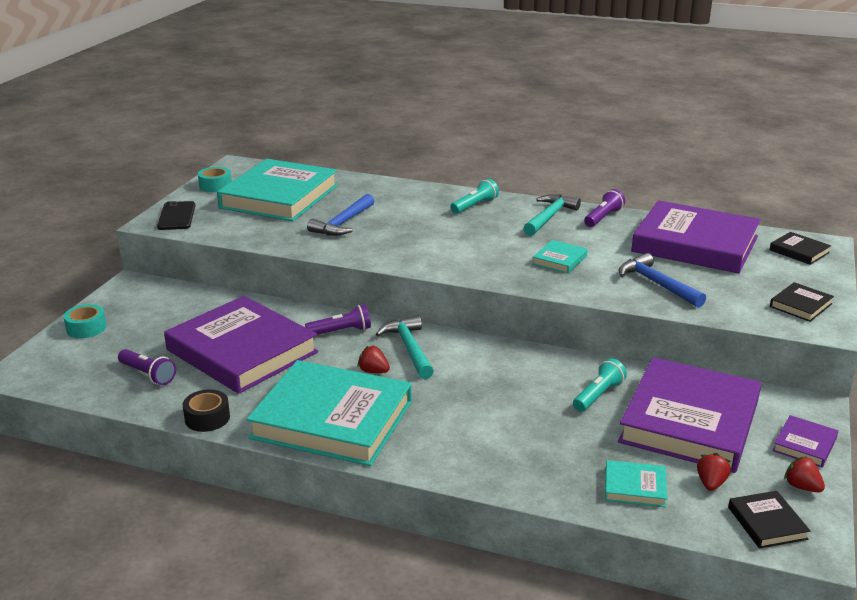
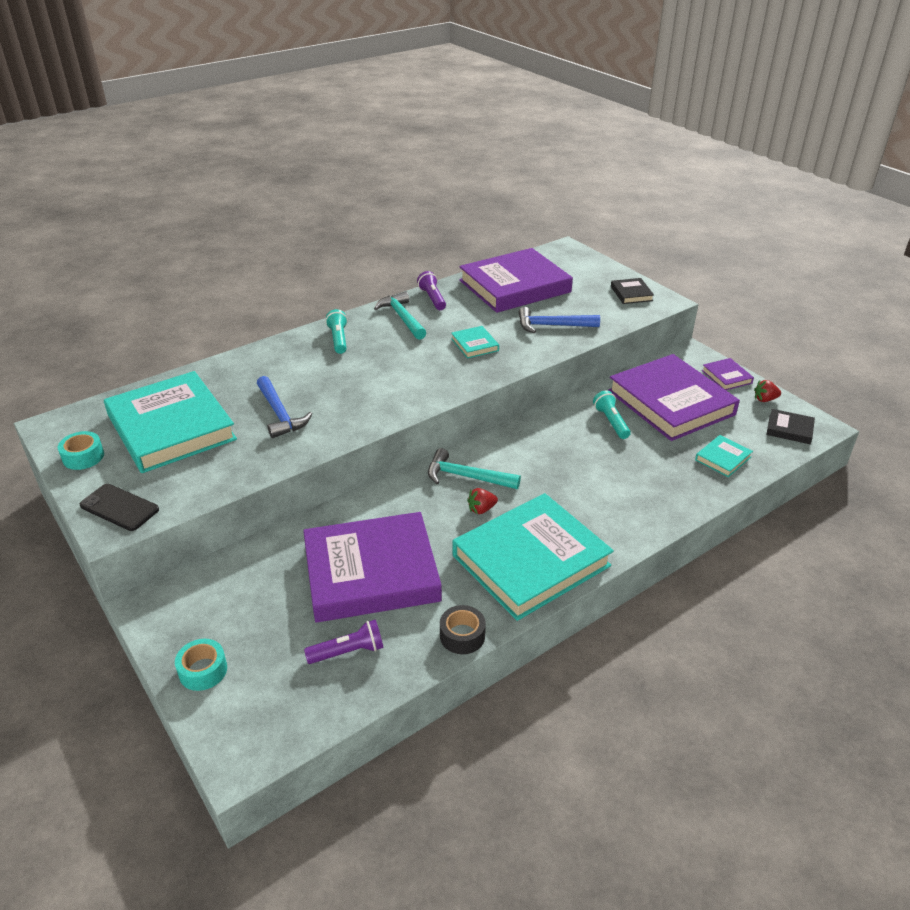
camera: 55 degrees left, 10 degrees up
(341, 331) = (401, 501): purple flashlight -> none
(711, 483) = (739, 428): red strawberry -> none
(799, 251) = (566, 260): black book -> none

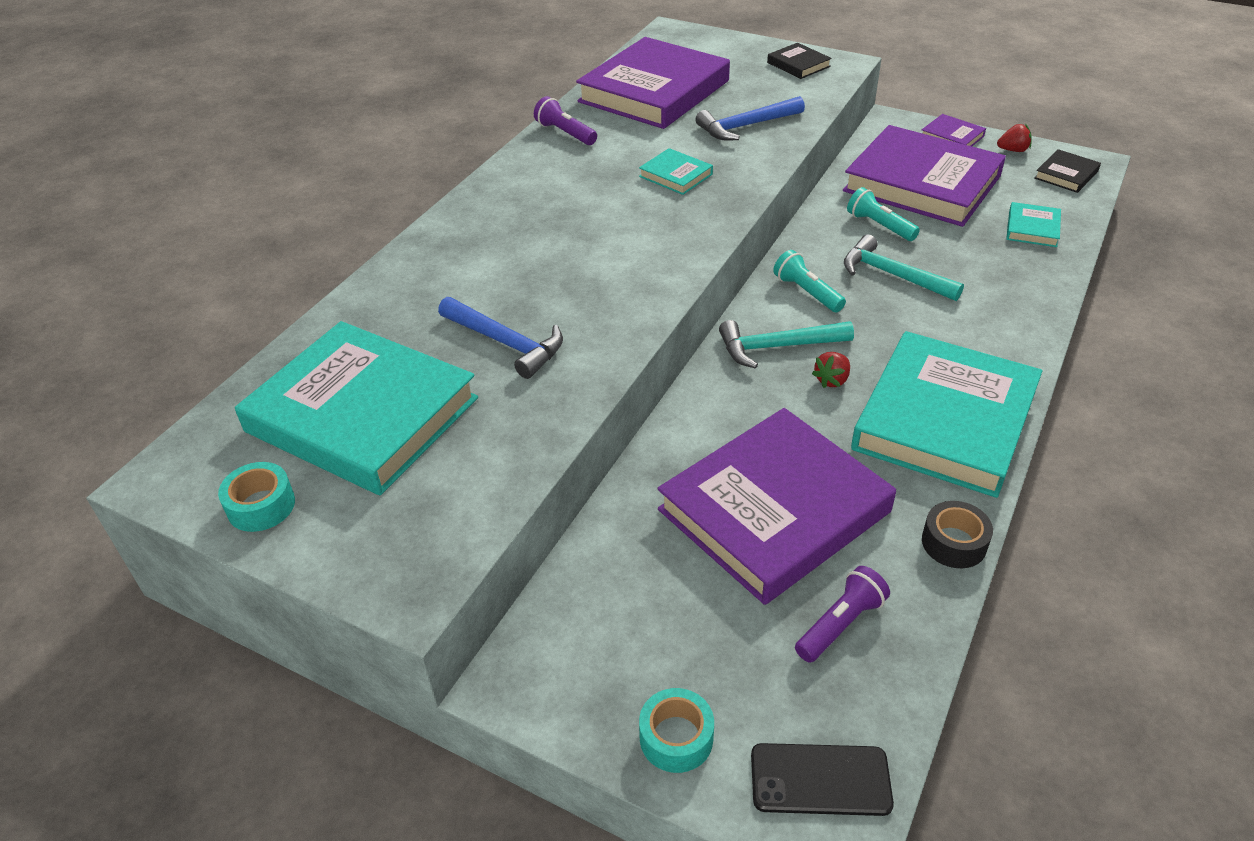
camera: 25 degrees left, 5 degrees up
(119, 507) = (393, 557): black phone -> black phone (820, 779)
(338, 339) = (490, 220): turquoise flashlight -> turquoise flashlight (807, 292)
(402, 317) = (549, 168): turquoise hammer -> turquoise hammer (892, 275)
(765, 399) = (1013, 150): red strawberry -> red strawberry turned 150 degrees counterclockwise
(789, 429) = (1066, 175): black book -> black book turned 45 degrees counterclockwise

